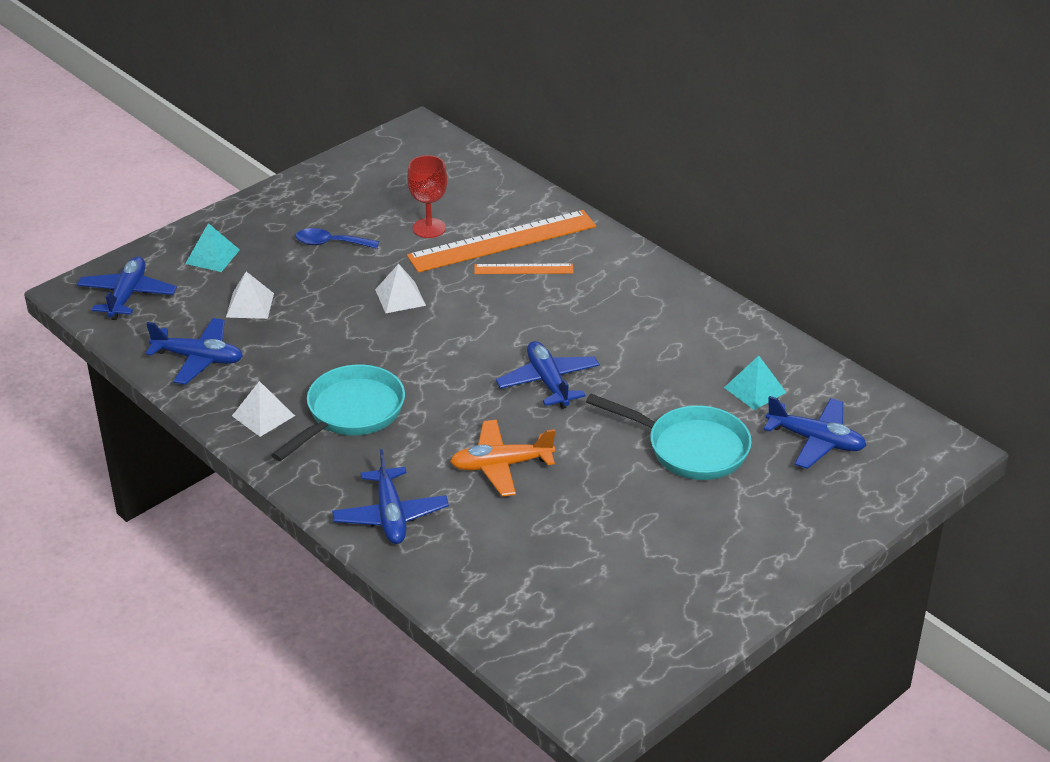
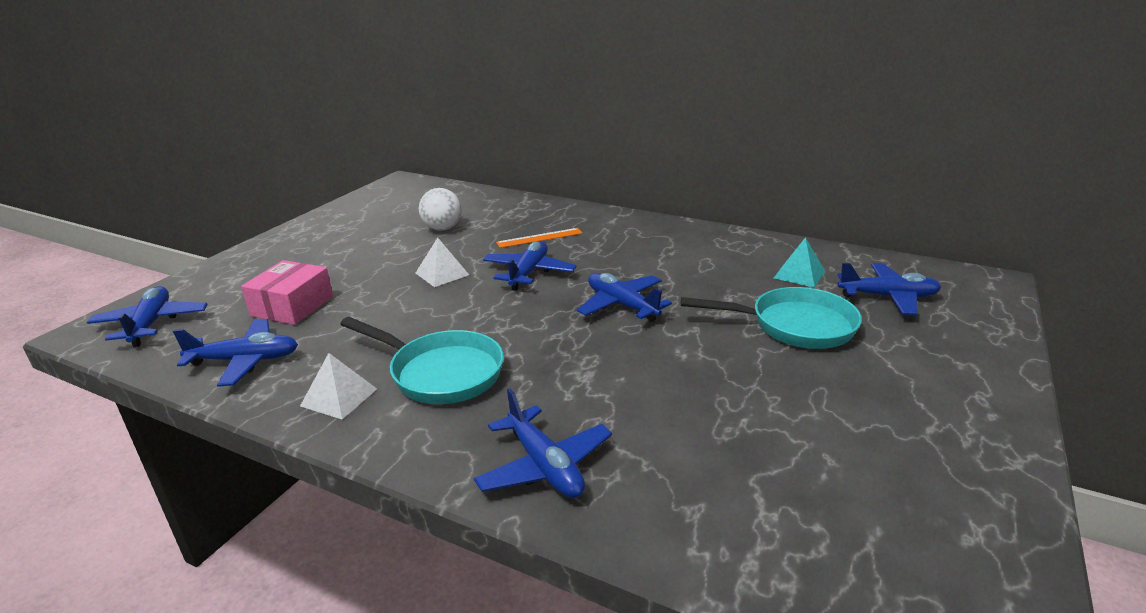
camera: 20 degrees left, 10 degrees down
(212, 256) = (242, 279): turquoise pyramid -> none
(250, 305) = (292, 306): white pyramid -> pink box
(330, 243) = (358, 251): blue spoon -> none
(350, 413) = (440, 373): turquoise pan -> turquoise pan turned 105 degrees clockwise
(429, 228) = (442, 228): red goblet -> white ball
(484, 317) = (529, 273): none -> blue plane
(501, 465) = (632, 382): orange plane -> none
(502, 241) = (509, 225): orange ruler -> none

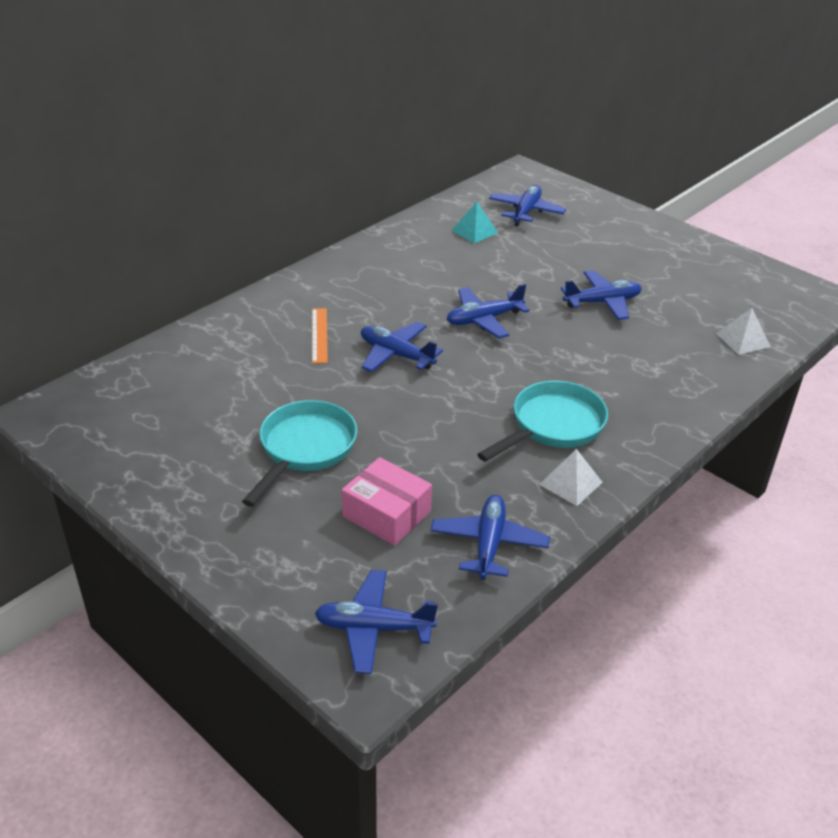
camera: 75 degrees left, 10 degrees up
(442, 228) = (245, 394): white ball -> none
(442, 274) = (367, 407): white pyramid -> white pyramid (743, 340)
(544, 466) = (678, 394): blue plane -> blue plane (602, 302)
(794, 326) = (548, 258): turquoise pan -> turquoise pan (304, 449)

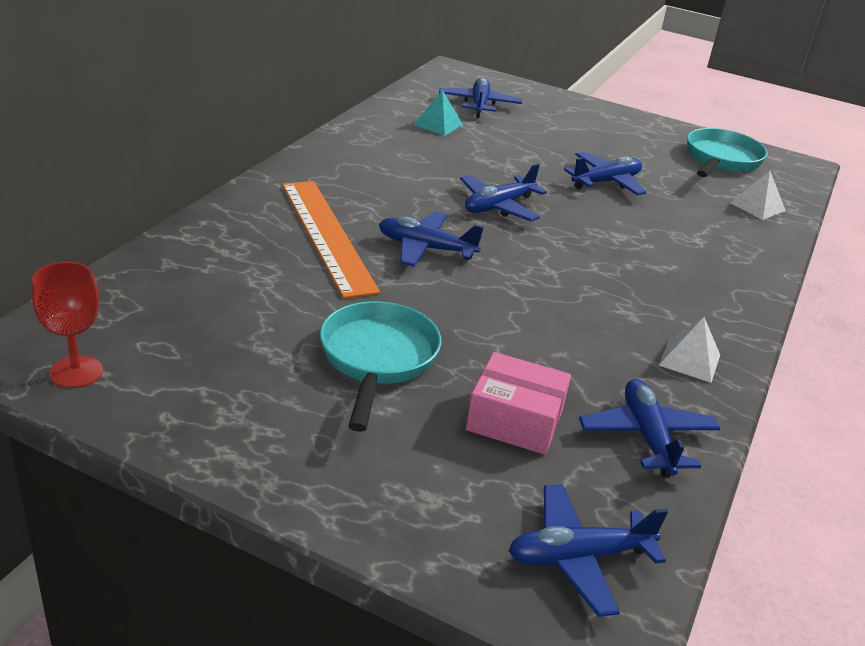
camera: 20 degrees left, 5 degrees down
(82, 431) = (76, 372): none -> red goblet
(319, 335) = (327, 235): orange ruler -> orange ruler, size x1.99
(552, 426) = (634, 304): turquoise pan -> turquoise pan (721, 160)

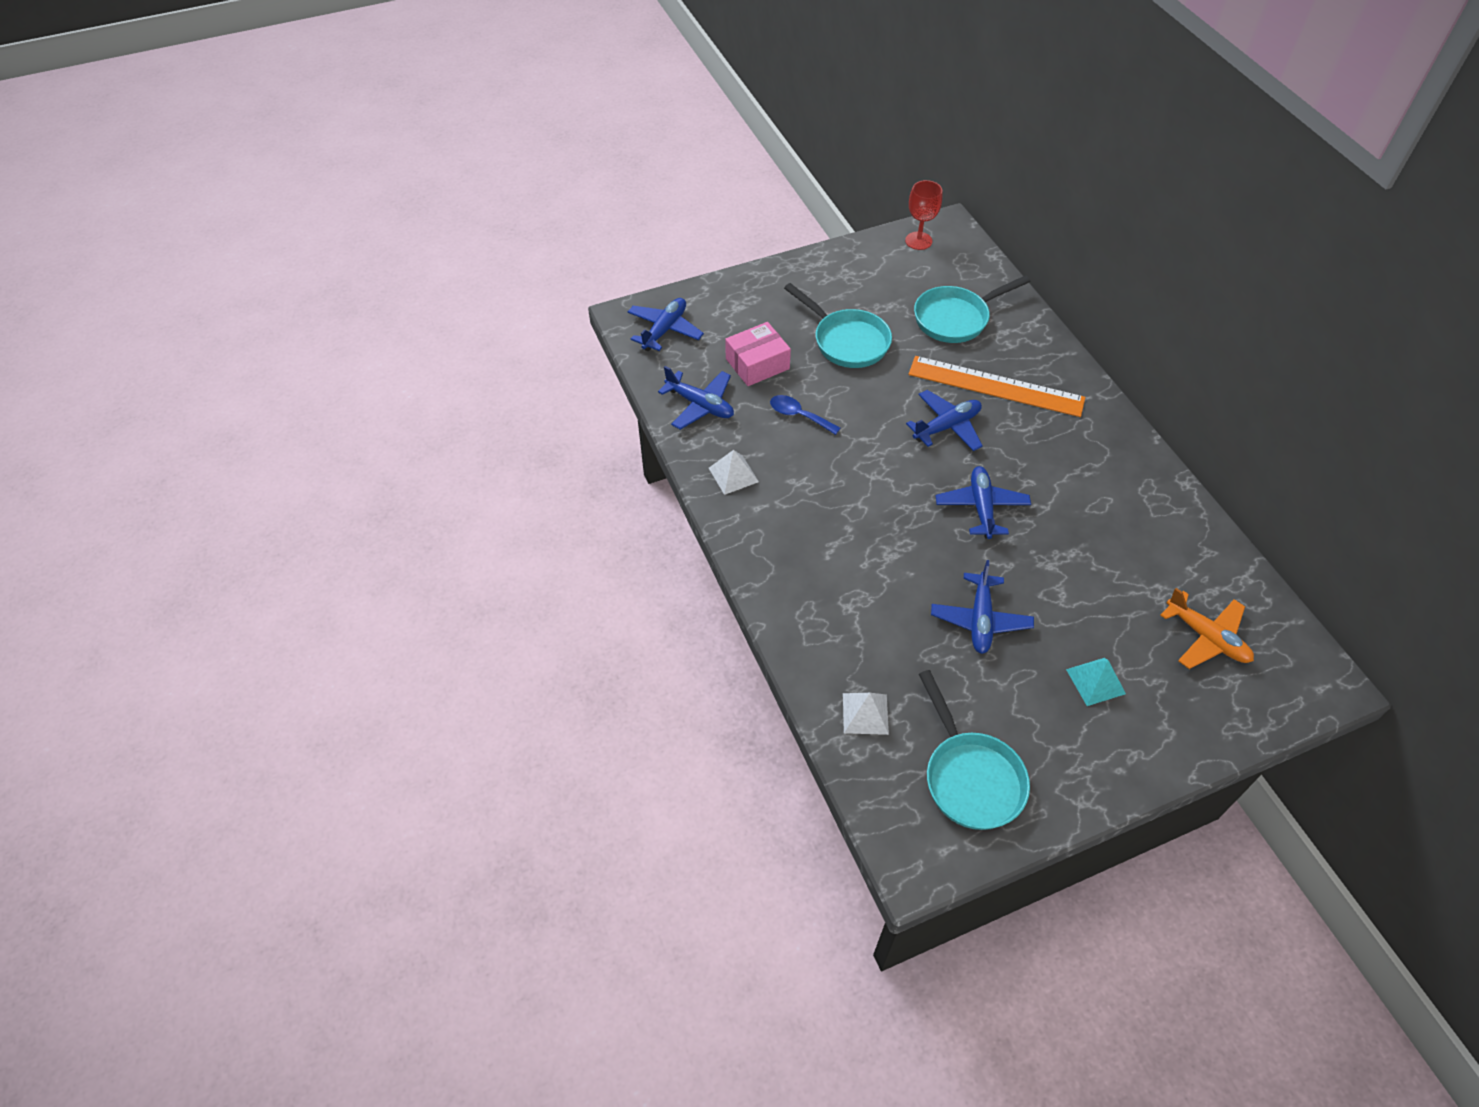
camera: 135 degrees right, 20 degrees up
(235, 290) = (955, 318): none -> turquoise pan
(438, 124) = (1165, 567): turquoise pyramid -> turquoise pyramid (1095, 681)
(479, 105) = (1206, 637): blue plane -> orange plane
(547, 348) = (799, 415): none -> blue spoon

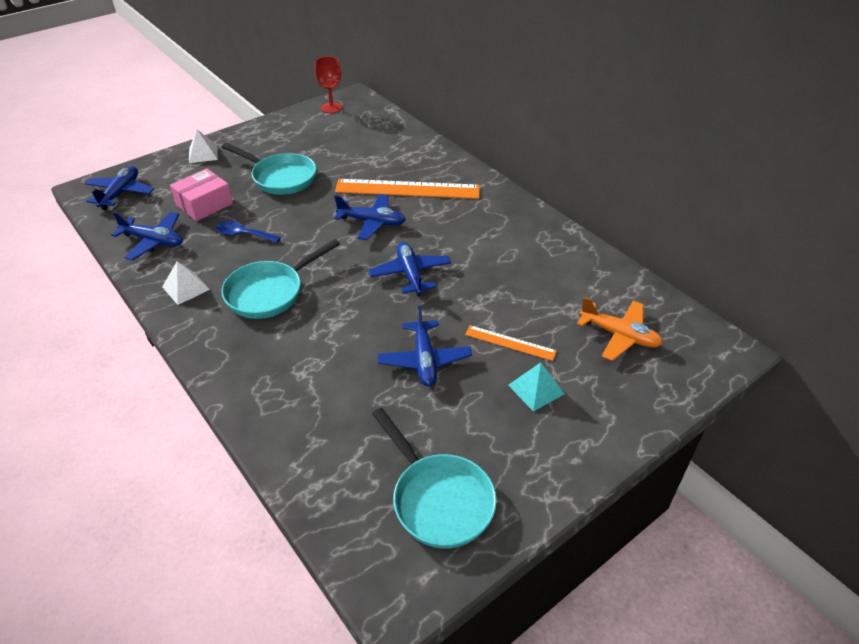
camera: 15 degrees left, 10 degrees down
(865, 713) = (328, 463): white pyramid -> white pyramid (203, 154)
(947, 427) = (372, 222): blue plane -> blue plane turned 60 degrees clockwise
(955, 318) = (368, 151): turquoise pan -> turquoise pan (270, 292)
(1078, 619) = (510, 343): none -> orange ruler

